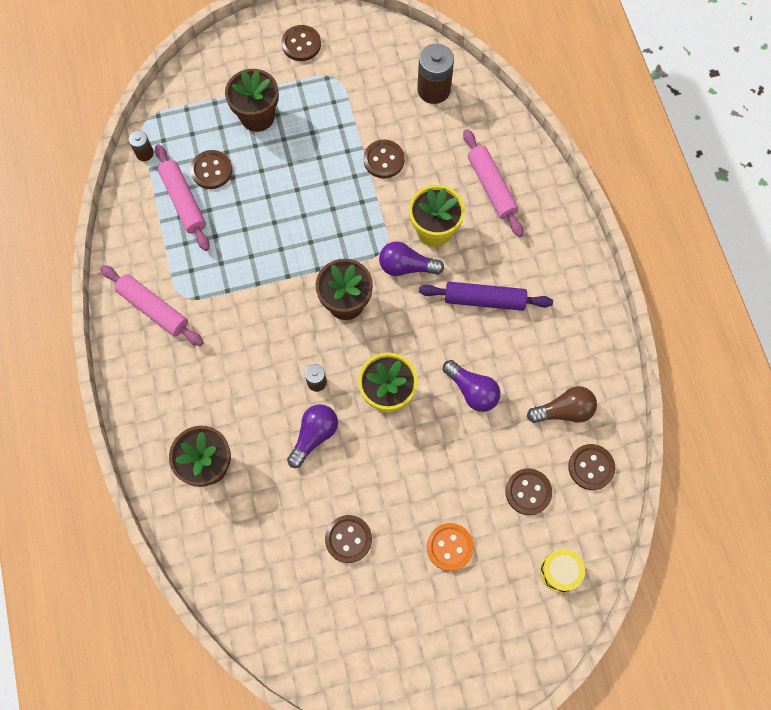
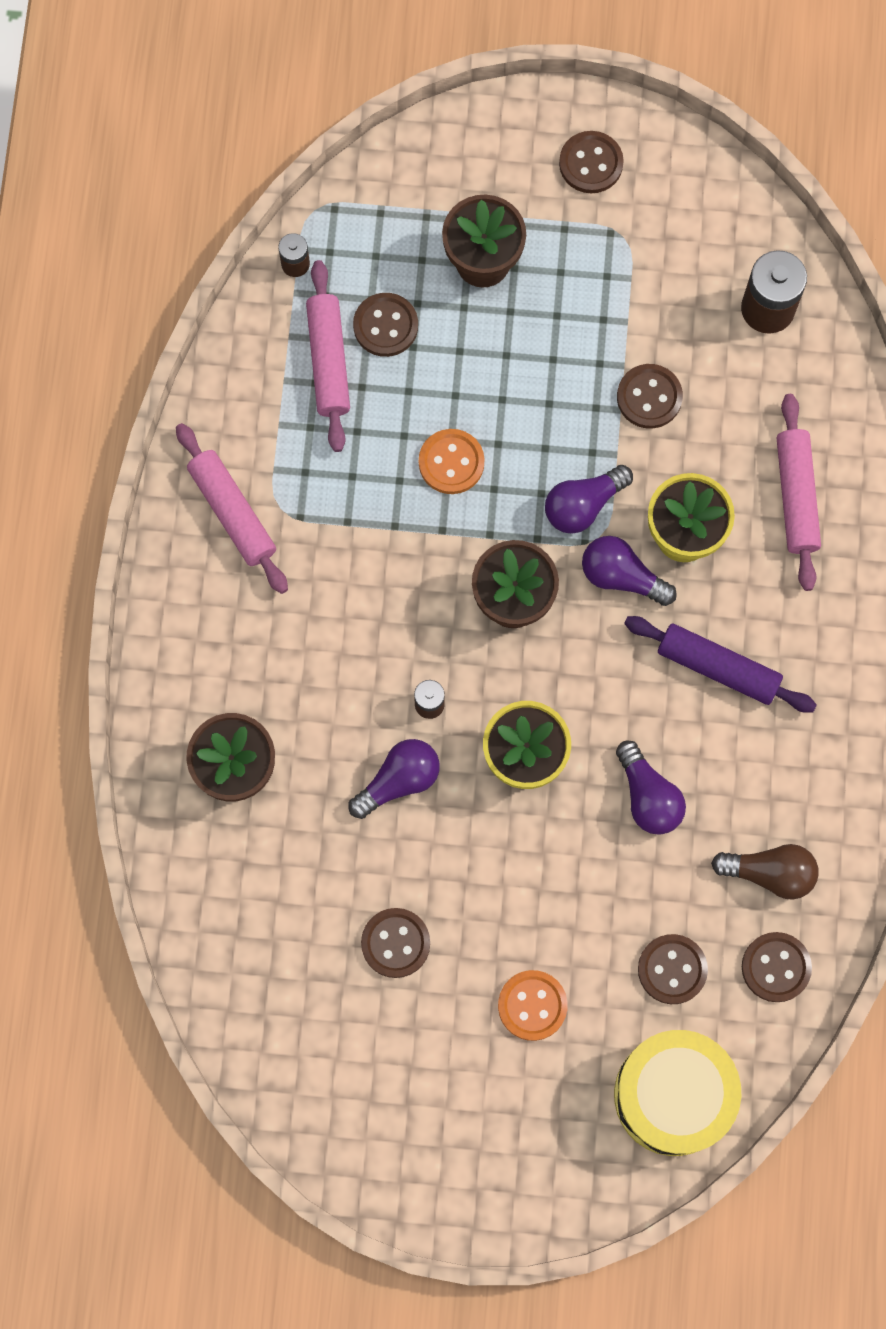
camera: 20 degrees right, 5 degrees up
(279, 235) = (451, 462): none -> orange button
(368, 233) = (583, 505): none -> purple light bulb
(560, 572) = (673, 1095): yellow drum -> yellow drum, size x2.00

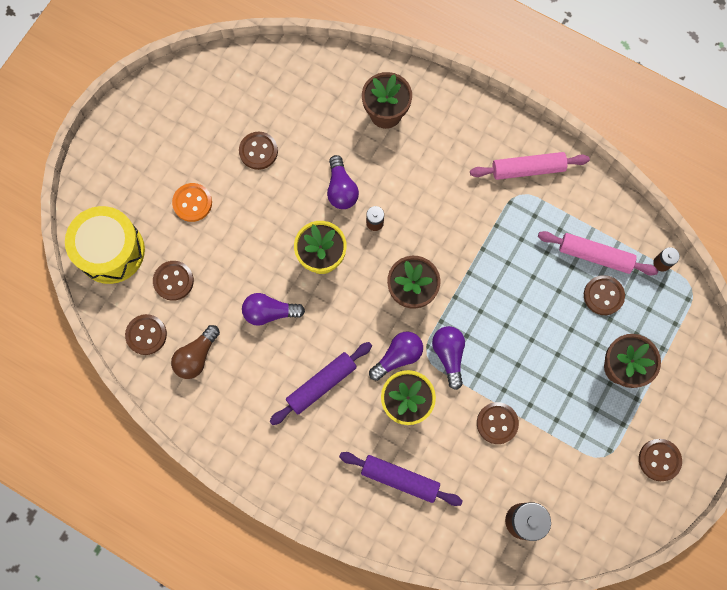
camera: 115 degrees right, 0 degrees up
(451, 462) = (506, 295): orange button -> none
(796, 496) = (400, 479): pink rolling pin -> purple rolling pin

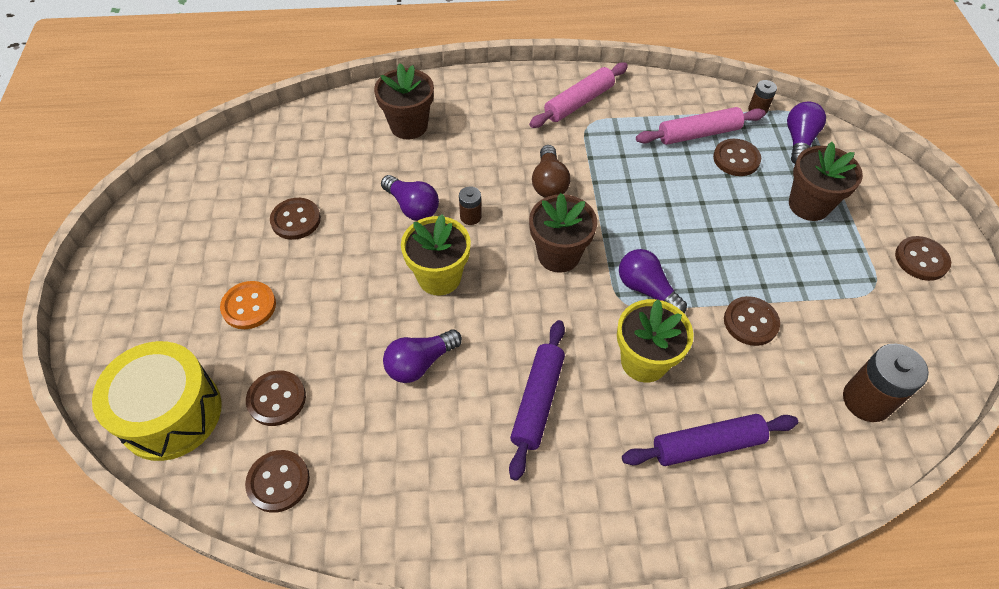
camera: 35 degrees left, 20 degrees down
(197, 356) = (363, 466): brown light bulb -> brown light bulb (549, 183)
(398, 356) = (596, 322): purple light bulb -> purple light bulb (799, 140)

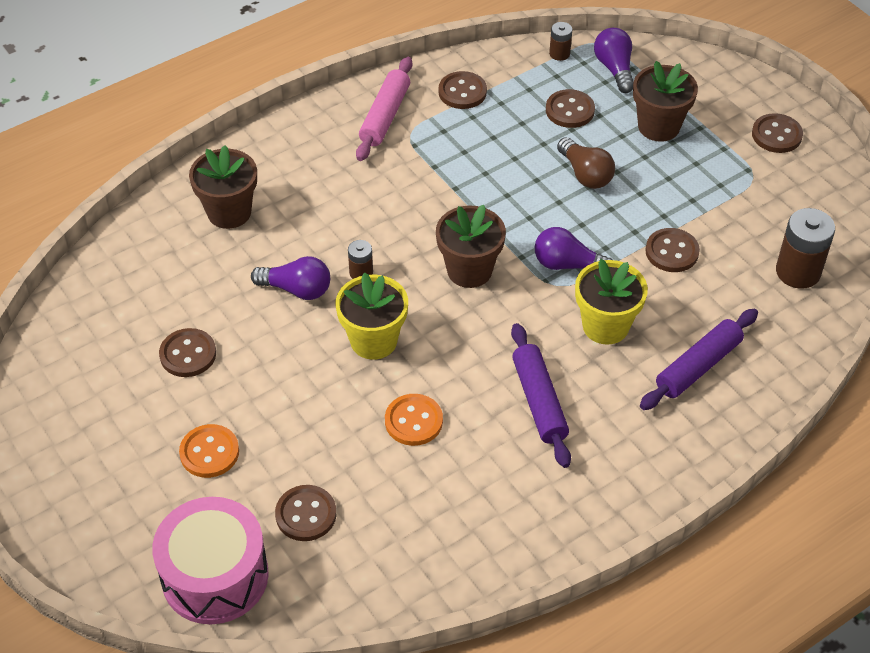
camera: 30 degrees left, 5 degrees down
(171, 413) = (215, 576): yellow drum -> pink drum
(278, 482) = (364, 575): brown button -> brown button (462, 92)
(420, 363) = (413, 421): purple light bulb -> orange button
(549, 183) = (413, 208): brown light bulb -> brown light bulb (585, 174)
(698, 134) = (520, 100): pink rolling pin -> none

